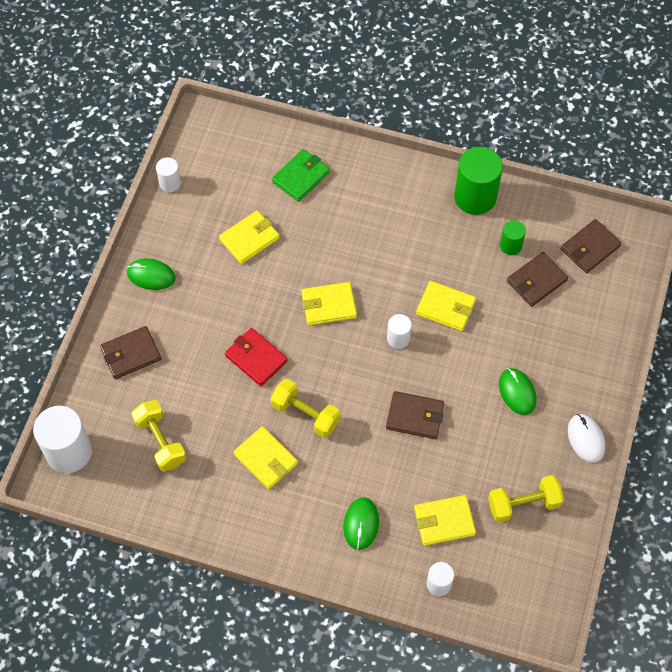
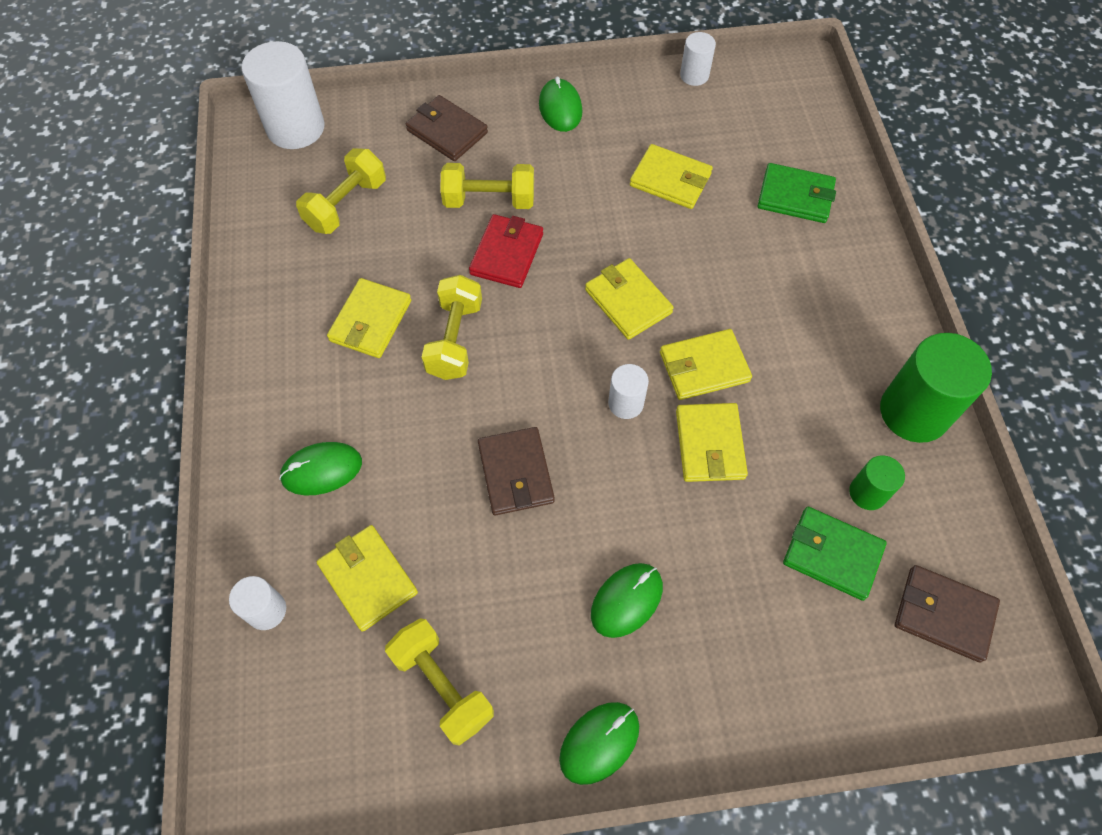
camera: 65 degrees right, 0 degrees up
(206, 351) = (489, 200): none -> yellow dumbbell
(395, 286) = (704, 367): none -> yellow wallet
(536, 281) = (832, 554): brown wallet -> green wallet
(586, 439) = (599, 743): white mouse -> green mouse

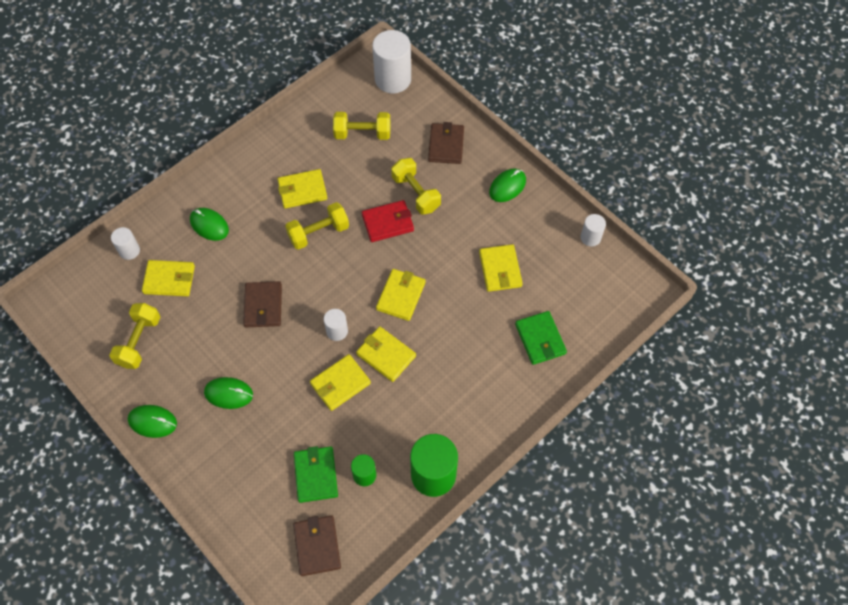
camera: 55 degrees right, 0 degrees up
(368, 579) = (169, 280): yellow wallet -> yellow wallet turned 75 degrees clockwise
(515, 473) = (263, 306): brown wallet -> brown wallet turned 45 degrees counterclockwise

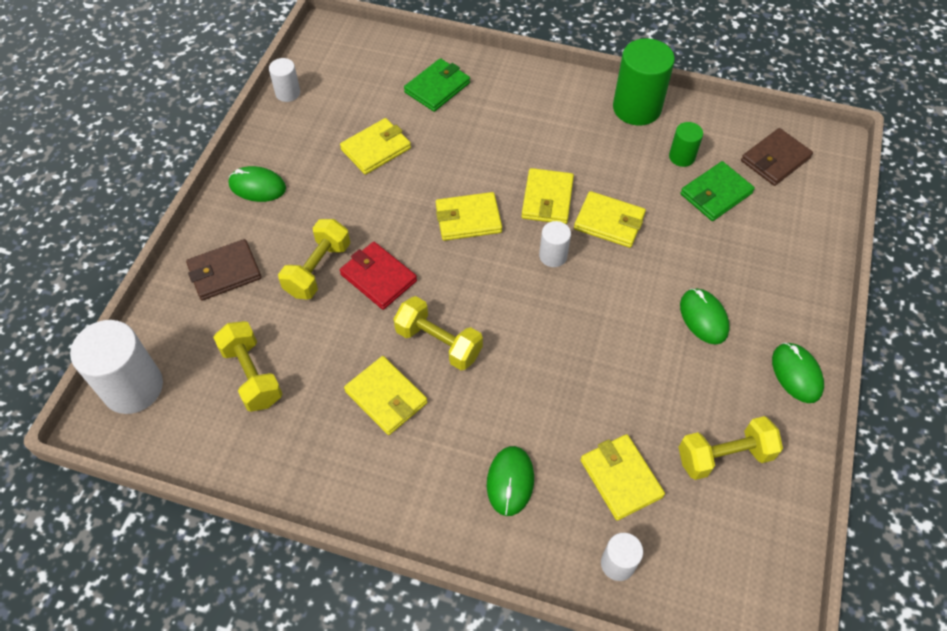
camera: 120 degrees left, 5 degrees down
(263, 306) = (576, 346): brown wallet -> none

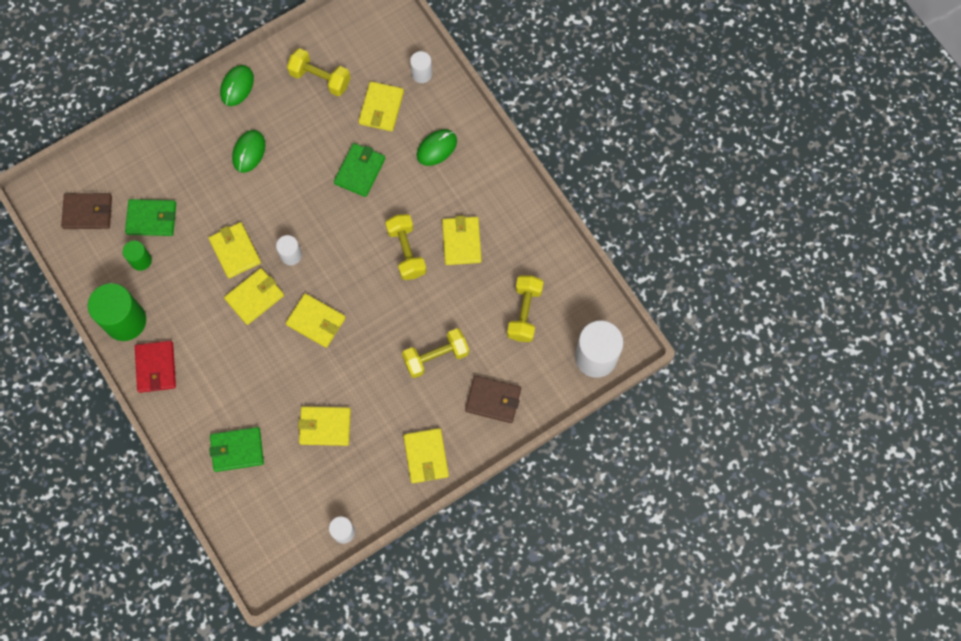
camera: 140 degrees left, 15 degrees up
(257, 186) = (426, 456): green mouse -> yellow wallet
(378, 277) = (405, 322): red wallet -> red wallet (156, 367)
(570, 387) = (360, 171): none -> green wallet

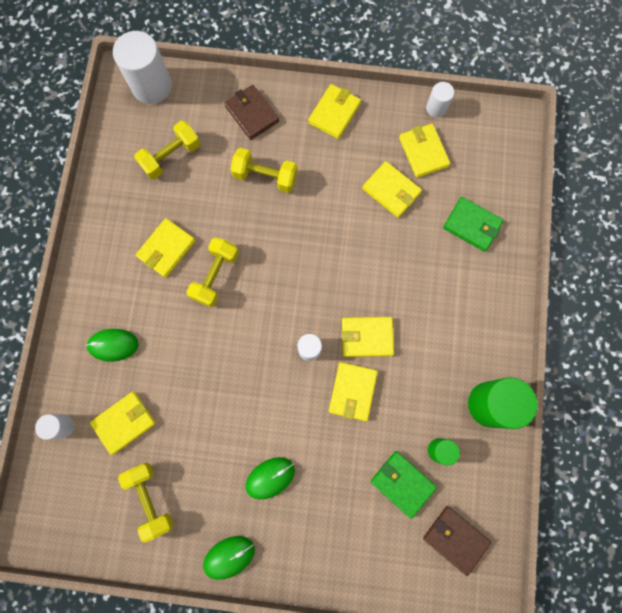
camera: 140 degrees left, 5 degrees up
(156, 367) = (491, 342): red wallet -> none
(316, 321) = (333, 277): yellow wallet -> yellow wallet (423, 152)
(360, 171) = (192, 378): green wallet -> none

